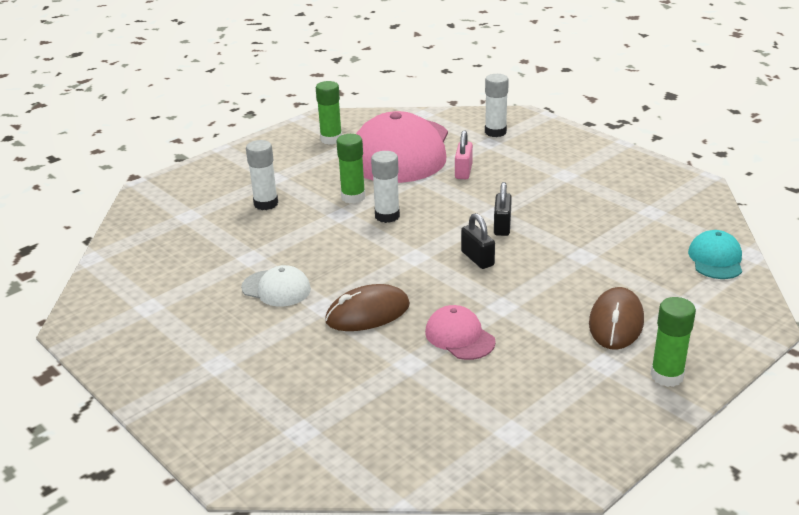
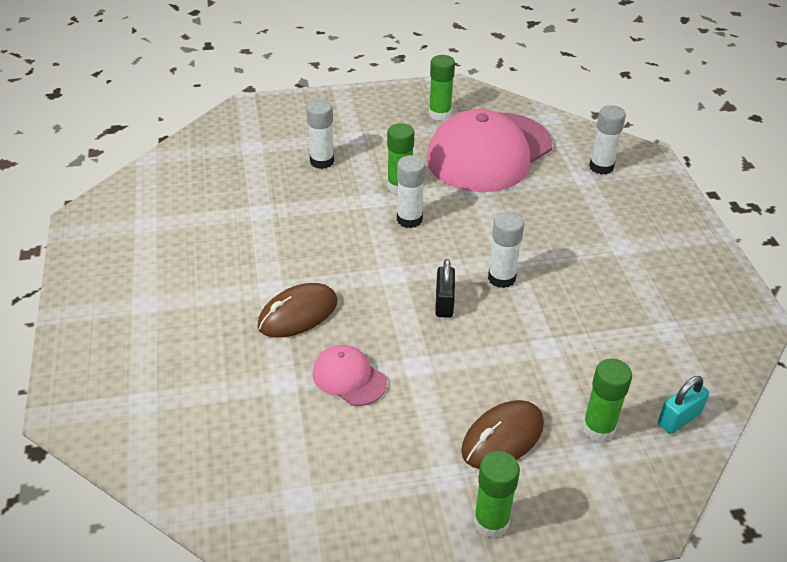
camera: 30 degrees right, 10 degrees up
(276, 288) = (251, 253): white cap -> none
(367, 313) = (298, 314): brown mouse -> brown mouse turned 45 degrees counterclockwise
(459, 337) = (349, 378): pink cap -> pink cap turned 45 degrees counterclockwise
(463, 171) = (525, 200): pink padlock -> none
(502, 226) = (501, 278): black padlock -> white glue stick
(672, 287) = (598, 428): none -> green glue stick
(715, 259) = (679, 418): turquoise cap -> turquoise padlock

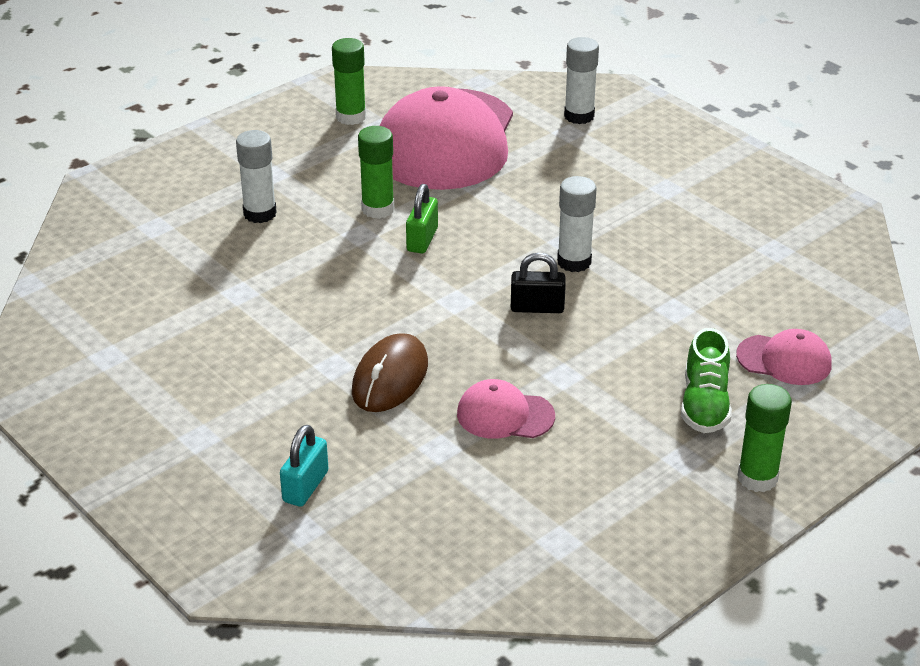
camera: 30 degrees left, 5 degrees down
(409, 219) = (422, 239): white glue stick -> green padlock
(444, 303) = (537, 307): black padlock -> black padlock turned 60 degrees counterclockwise
(502, 437) = (705, 404): brown mouse -> green shoe
(598, 428) = (784, 360): green glue stick -> pink cap
(679, 418) = (847, 322): turquoise padlock -> turquoise padlock (305, 486)

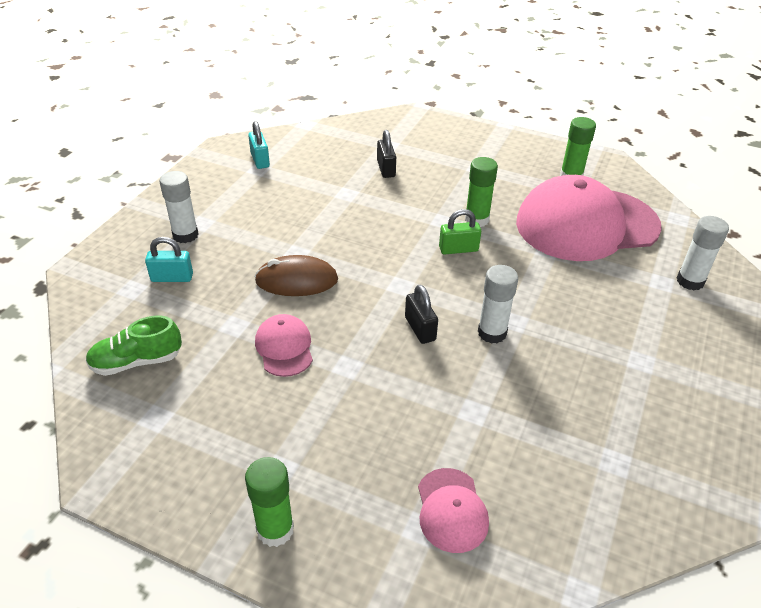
camera: 65 degrees right, 5 degrees up
(86, 350) = (260, 160): none -> turquoise padlock
(212, 245) = (386, 169): none -> black padlock
(260, 214) = (431, 176): white glue stick -> white glue stick (185, 235)
(705, 404) = (356, 465): green shoe -> green shoe (137, 362)

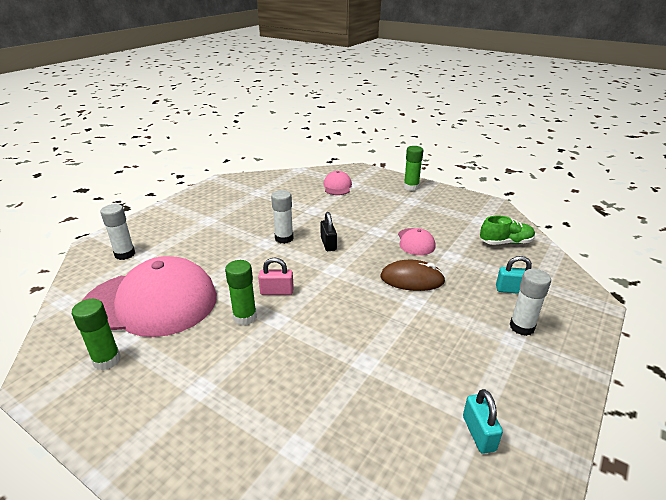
camera: 170 degrees left, 10 degrees down
(386, 169) = (313, 397): black padlock -> none
(458, 249) = (277, 291): green padlock -> pink padlock

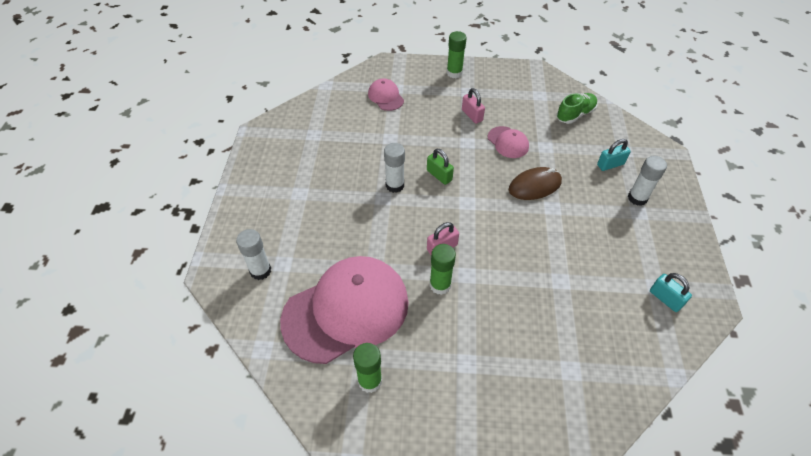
camera: 30 degrees left, 20 degrees up
(328, 244) = (439, 175): black padlock -> green padlock
(399, 216) = (472, 115): none -> pink padlock

